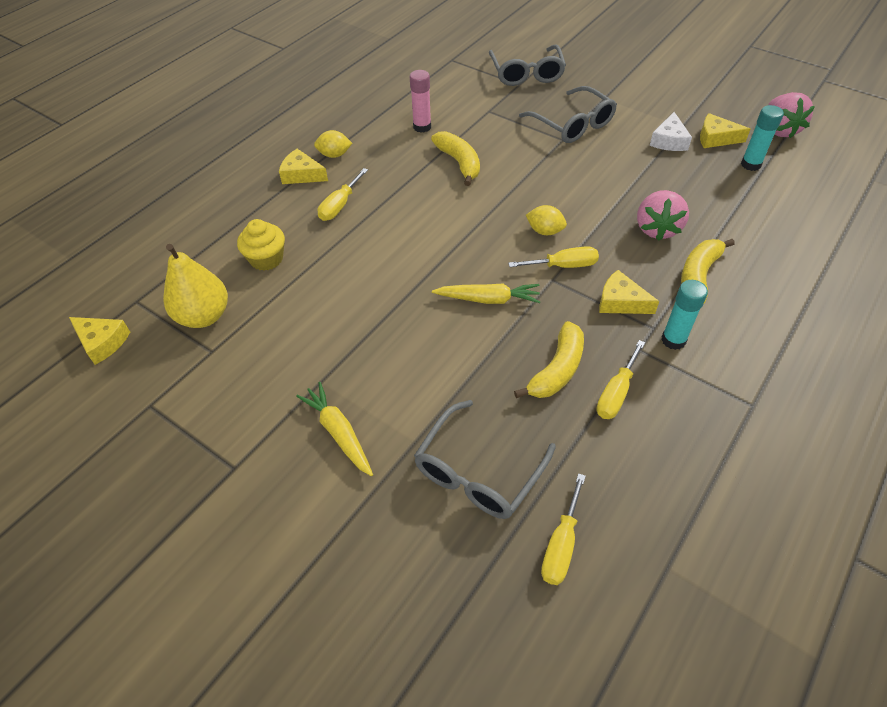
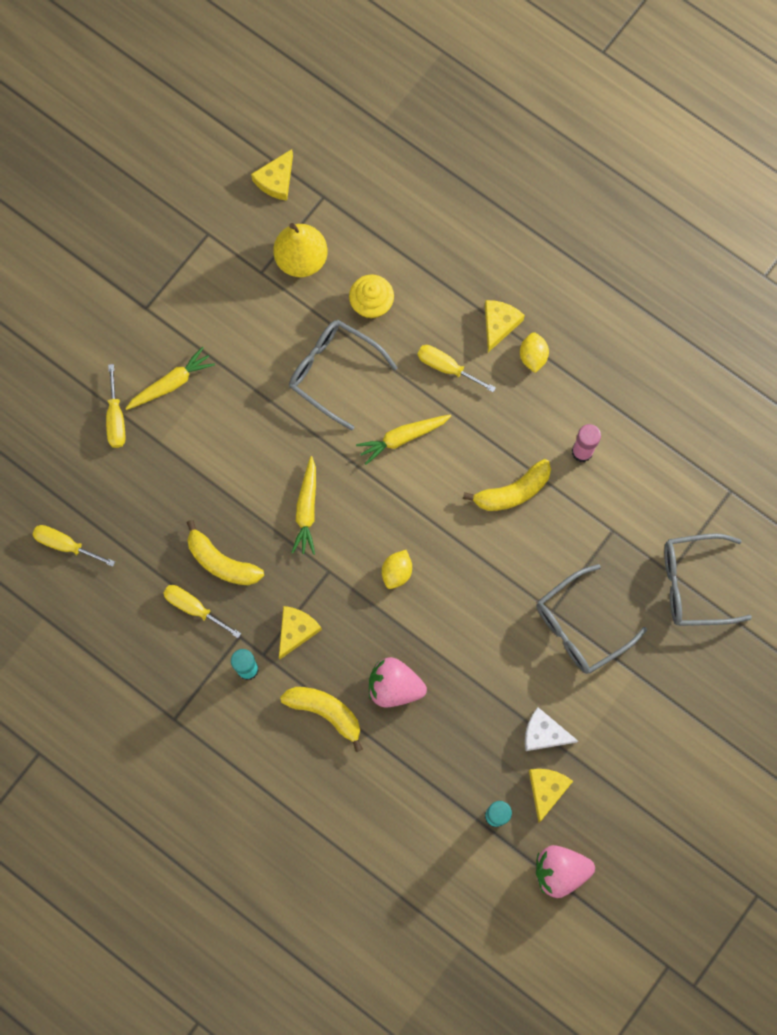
camera: 90 degrees right, 25 degrees up
(409, 232) = (402, 438): none -> yellow carrot
(478, 472) = (128, 490): grey glasses -> grey glasses (334, 372)
(563, 266) = (346, 584): yellow screwdriver -> yellow screwdriver (116, 418)

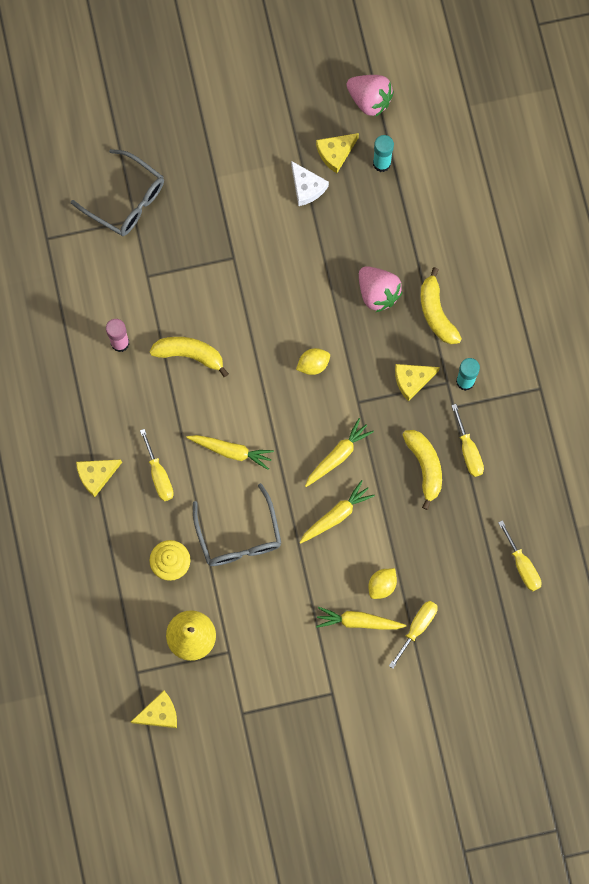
camera: 140 degrees left, 0 degrees up
(264, 457) = (336, 515): none -> yellow carrot
(533, 356) = (93, 434): yellow lemon -> yellow lemon (382, 585)
(580, 626) = (223, 233): grey glasses -> none

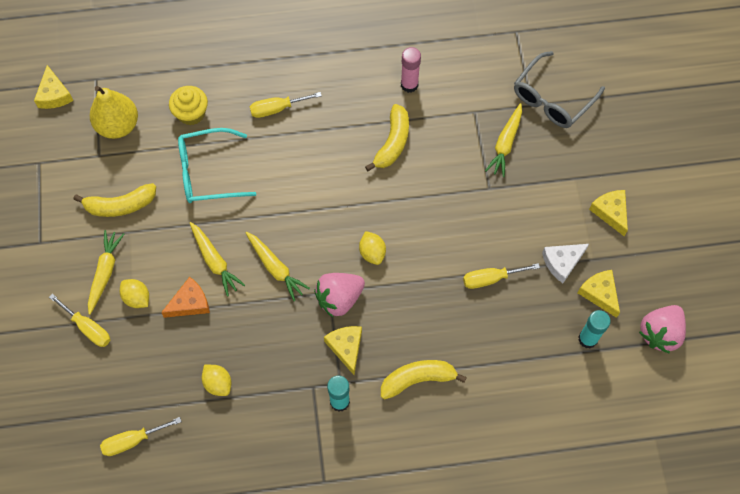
camera: 95 degrees right, 10 degrees down
(96, 475) = (283, 58): yellow cheese -> yellow cheese (610, 212)
(231, 451) = (292, 172): yellow carrot -> yellow carrot (505, 144)
(239, 536) = (208, 172): grey glasses -> turquoise glasses
(378, 293) = (444, 322): pink strawberry -> pink strawberry (339, 299)
(382, 533) = (190, 303): none -> orange cheese
(425, 467) = (252, 351): yellow banana -> yellow banana (120, 205)
(459, 495) = (218, 383): none -> yellow lemon
(468, 450) = (264, 397): yellow screwdriver -> yellow screwdriver (491, 279)

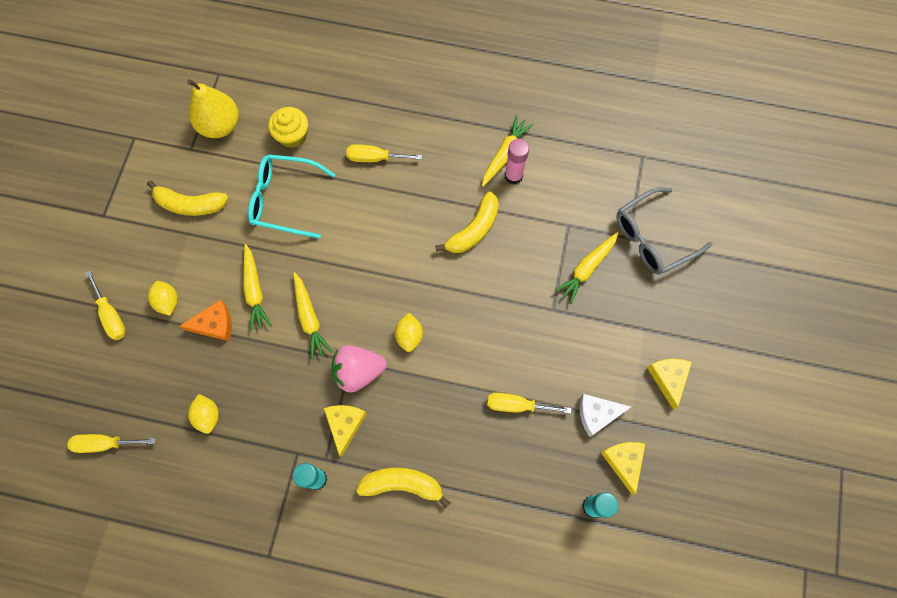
camera: 20 degrees right, 5 degrees up
(54, 94) = (175, 76): yellow cheese -> none
(105, 272) = (149, 266): yellow carrot -> yellow carrot (505, 154)
(660, 333) = (671, 528): pink strawberry -> none

